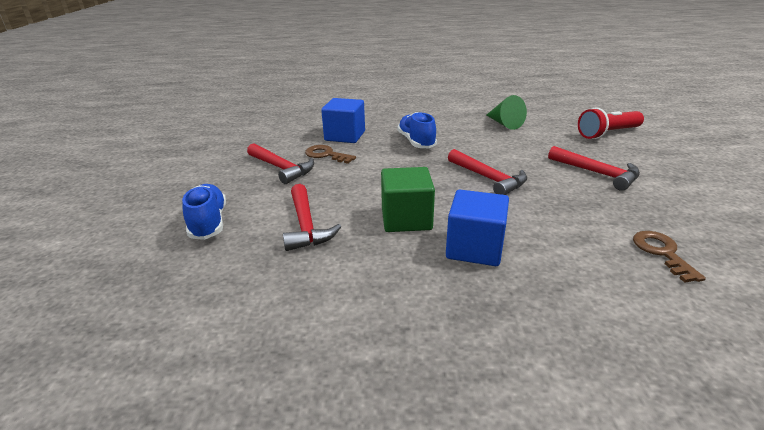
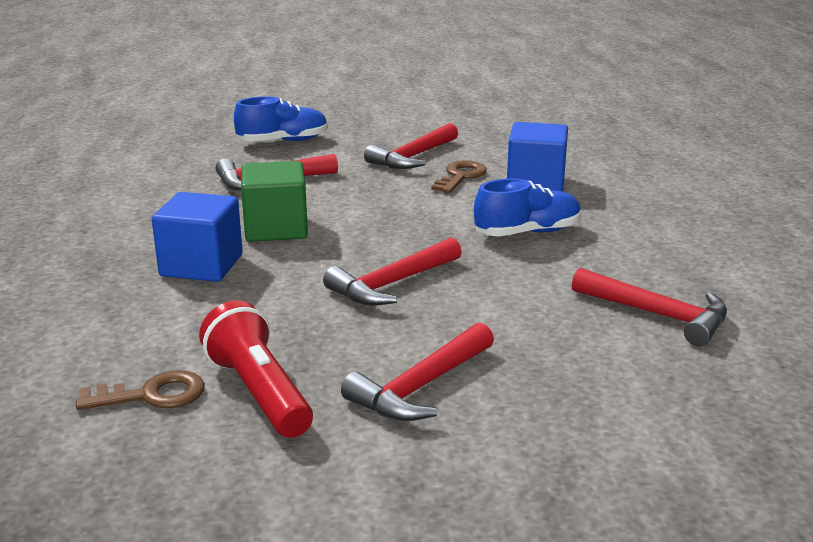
camera: 85 degrees right, 5 degrees down
(504, 123) = (658, 315): green cone -> red hammer
(608, 134) = (651, 442): red flashlight -> red flashlight (258, 392)

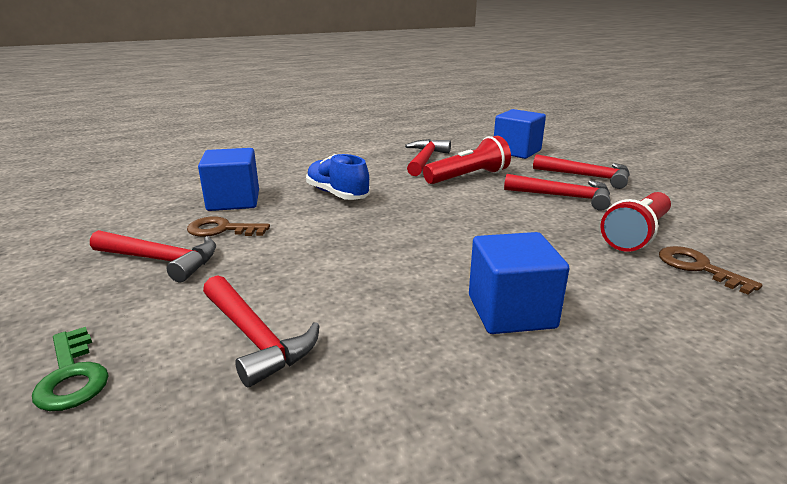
camera: 110 degrees left, 0 degrees up
(276, 228) = (396, 293): green cube -> none
(283, 141) = (72, 376): blue shoe -> green key
(391, 284) = (458, 222): red hammer -> red hammer (587, 177)
(553, 331) = (468, 177): none -> red flashlight
(692, 426) = (516, 151): none -> blue cube

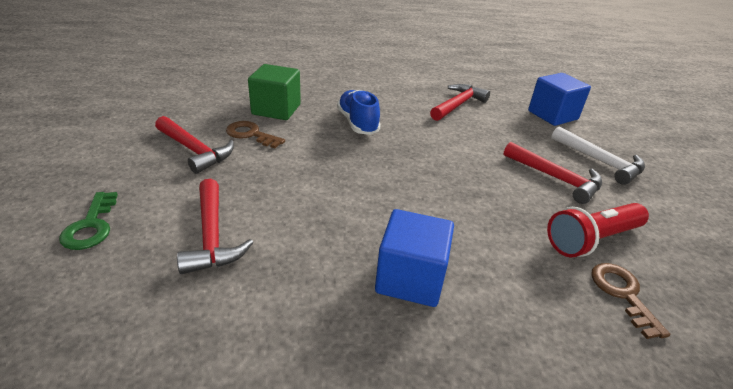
camera: 20 degrees right, 10 degrees up
(233, 201) = (276, 109): blue cube -> green cube
(468, 177) = (482, 133): red flashlight -> none
(587, 177) = (600, 162): red hammer -> white hammer

